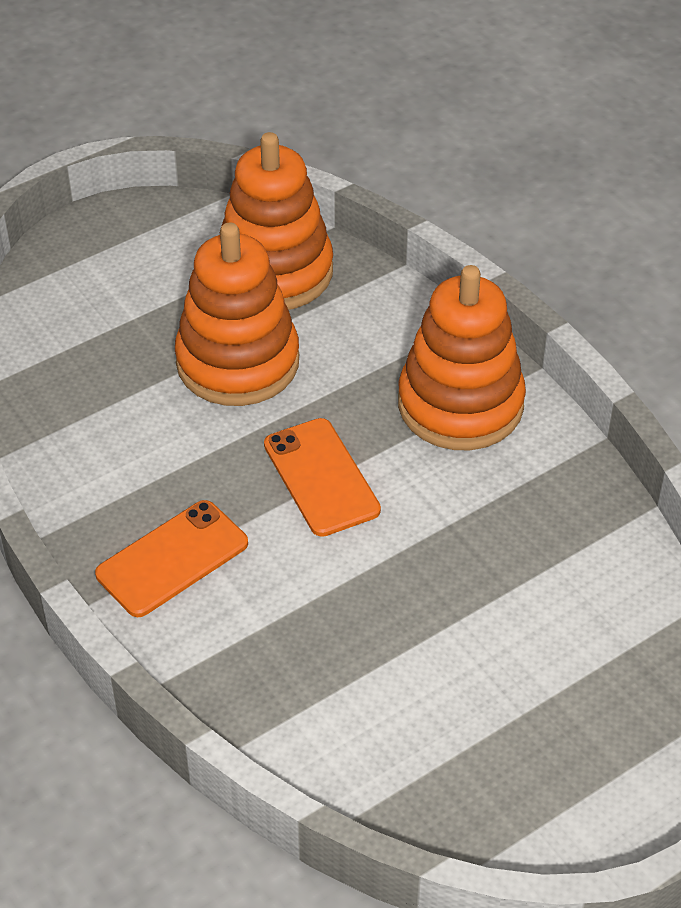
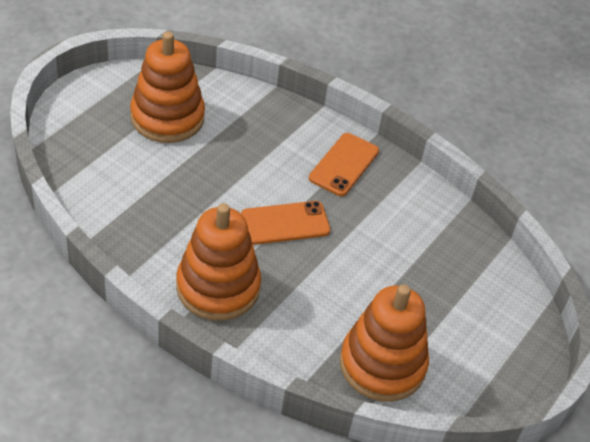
camera: 155 degrees right, 0 degrees up
(238, 362) = (370, 287): orange stacking toy -> orange stacking toy (167, 117)
(321, 477) = (285, 223): orange phone -> orange phone turned 60 degrees counterclockwise

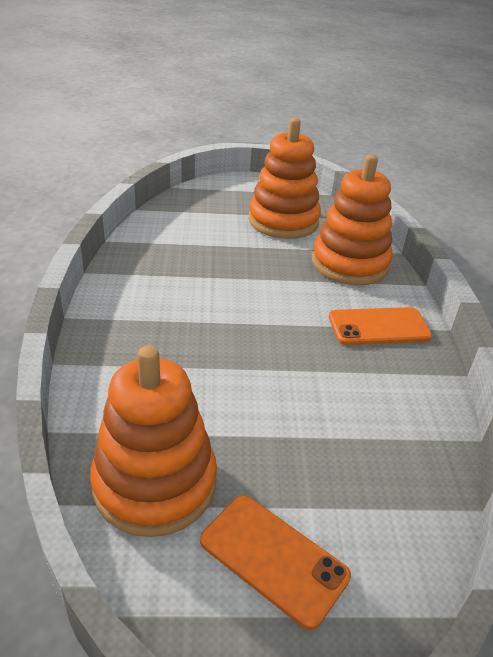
camera: 55 degrees right, 10 degrees down
(218, 287) = (138, 321): orange stacking toy -> orange stacking toy (350, 264)
(285, 223) = (259, 325): orange phone -> orange phone (273, 558)

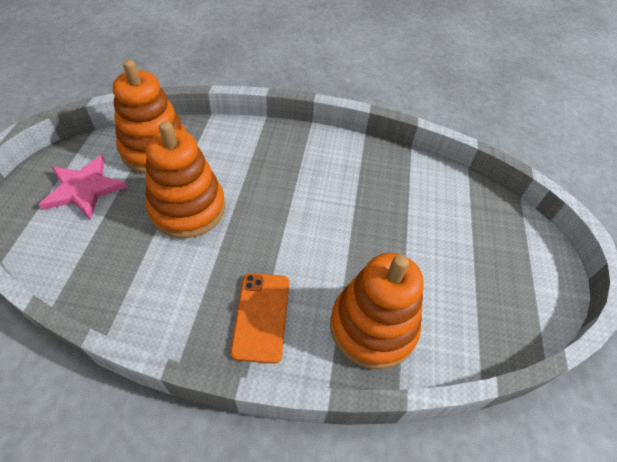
camera: 100 degrees right, 15 degrees up
(273, 558) = (84, 188): orange phone -> pink star
(283, 221) = (461, 284): orange stacking toy -> orange stacking toy (188, 208)

